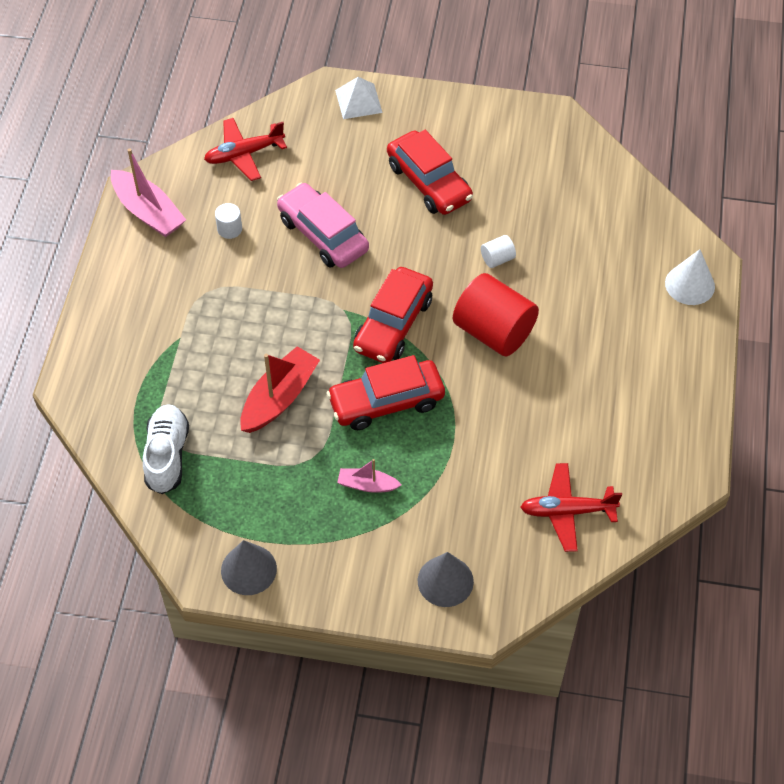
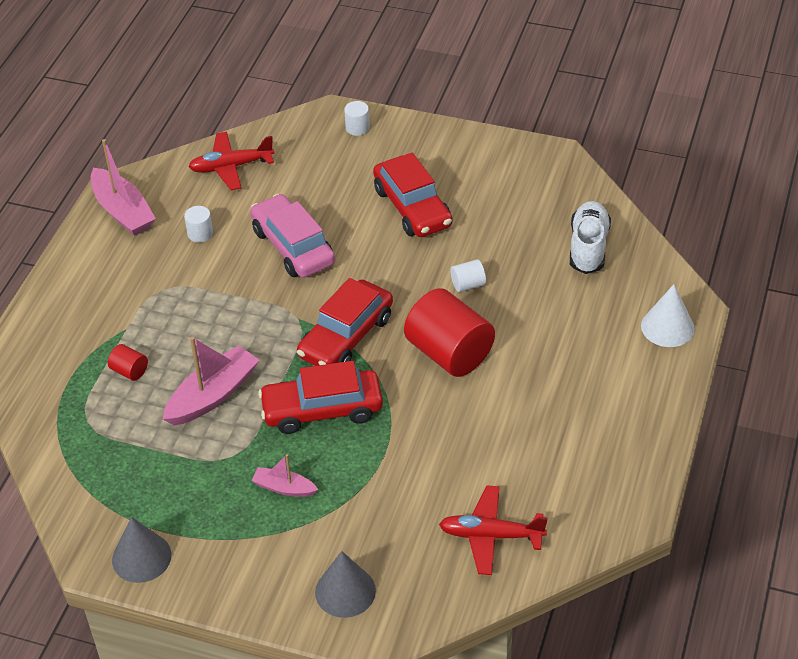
camera: 10 degrees right, 10 degrees down
(167, 456) = (85, 439): white shoe -> white shoe (588, 247)
(194, 381) = (129, 371): none -> red cylinder
(279, 398) = (213, 395): red boat -> pink boat
(358, 101) = (357, 128): white pyramid -> white cylinder

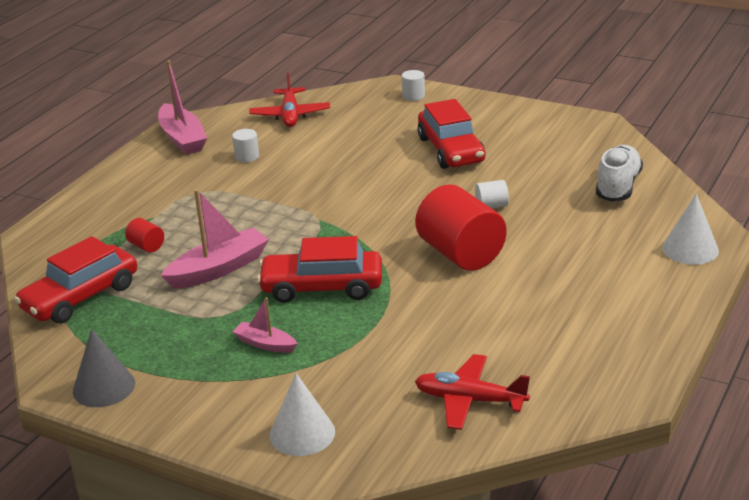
camera: 10 degrees right, 15 degrees down
(231, 167) = (290, 115): red plane -> red plane turned 90 degrees counterclockwise
(293, 247) = (330, 170): pink car -> none
(345, 591) = (302, 433): grey cone -> white cone
(346, 336) = (361, 235): red car -> red car (80, 297)

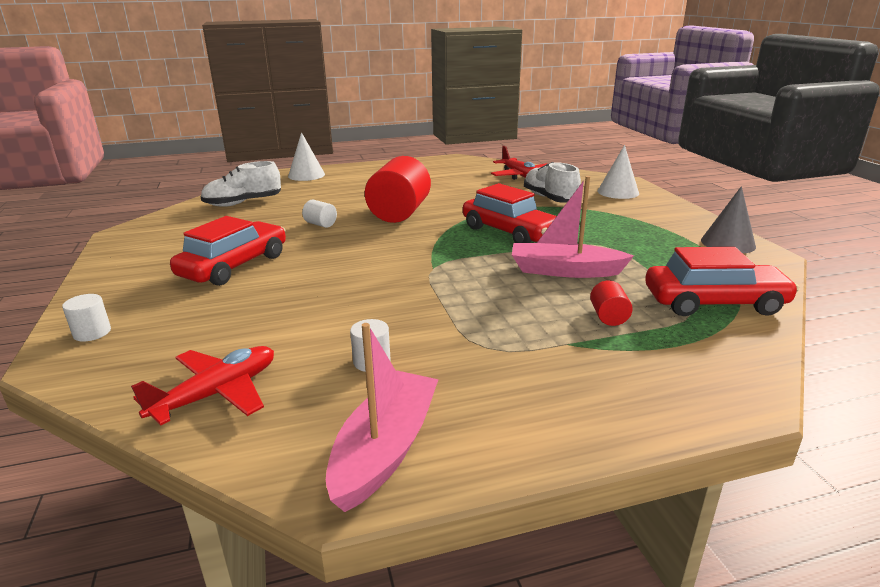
camera: 135 degrees left, 5 degrees down
(265, 344) = (590, 223): pink boat -> none
(361, 366) = (549, 198): none -> white shoe

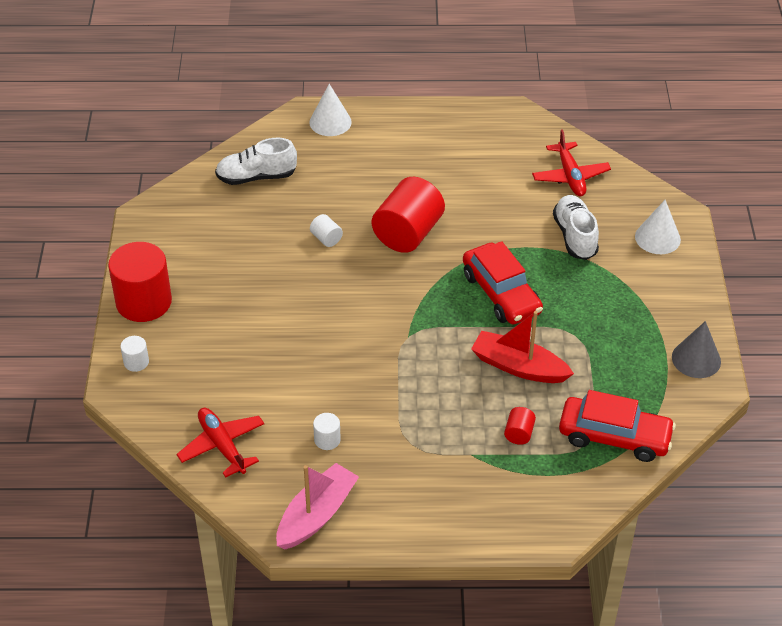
camera: 15 degrees right, 20 degrees up
(112, 285) = (144, 302): none -> red cylinder
(217, 394) = (222, 446): red plane -> red plane turned 90 degrees counterclockwise
(234, 266) = (241, 295): red car -> none
(564, 271) = (518, 367): pink boat -> red boat

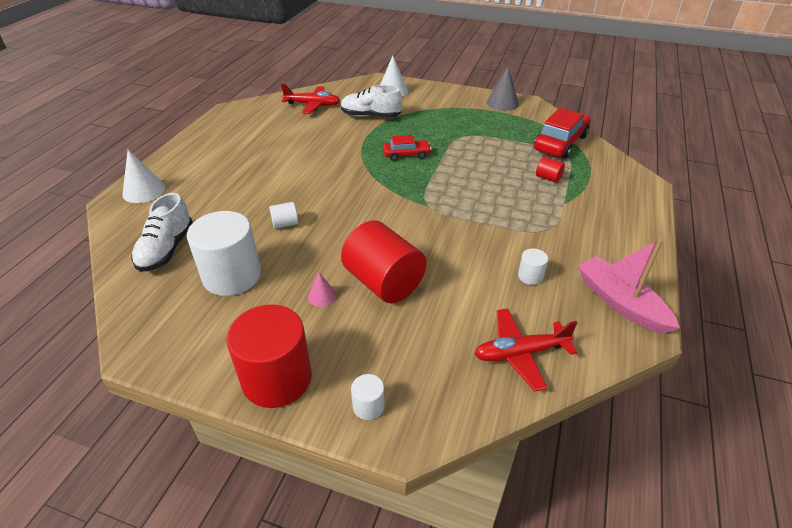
camera: 70 degrees left, 5 degrees down
(240, 298) = (322, 296): none -> pink cone
(241, 232) = (232, 276): none -> white cylinder
(408, 233) = (313, 181): red cylinder -> red cylinder (384, 282)
(501, 293) = (406, 155): red car -> red car, size x0.58
(518, 367) = (483, 164): red boat -> none

